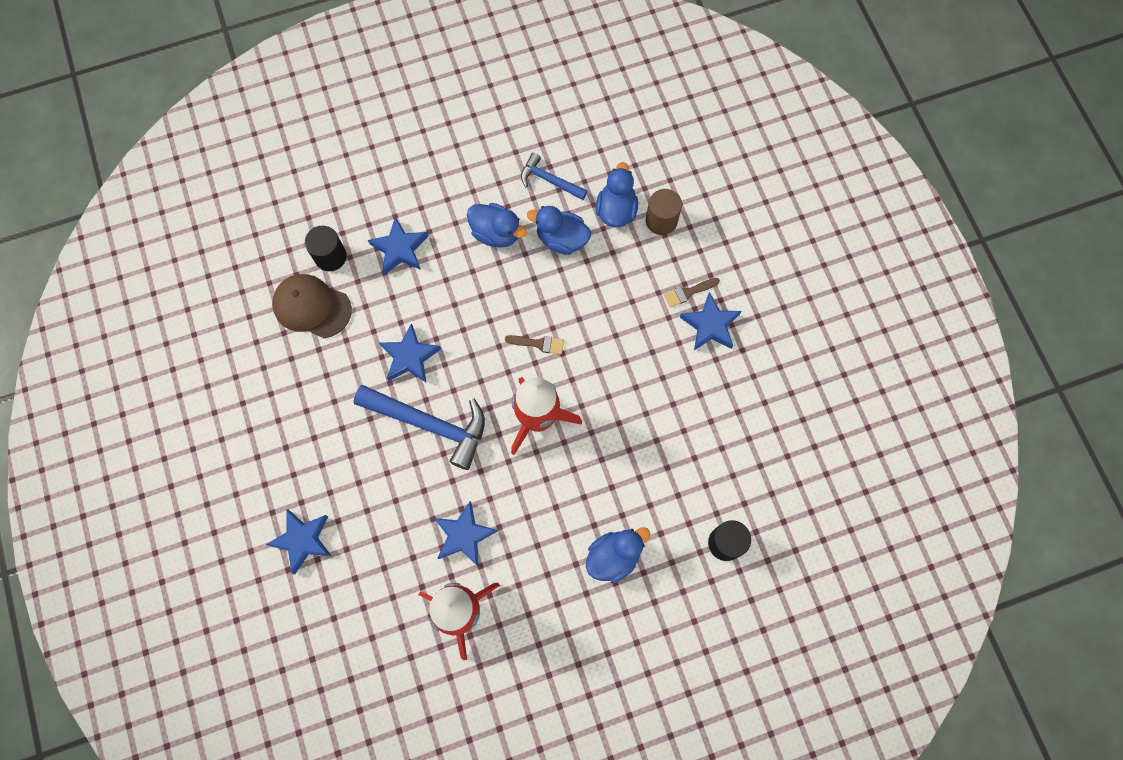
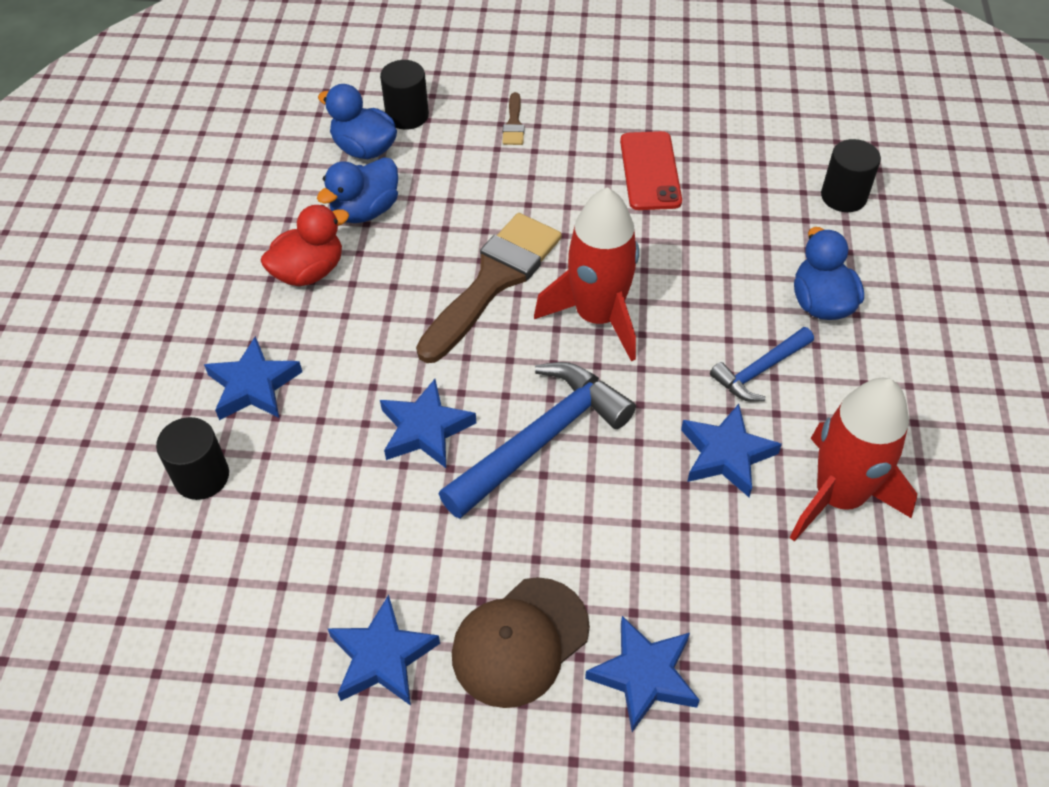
camera: 65 degrees left, 20 degrees down
(312, 307) = (265, 530): brown cap -> brown cap (520, 642)
(496, 233) = (309, 272): blue duck -> red duck
(538, 343) = (493, 281): brown brush -> brown brush, size x2.40
(549, 180) = (277, 195): blue hammer -> blue hammer (760, 371)
(661, 220) = (407, 115): brown cylinder -> black cylinder
(685, 401) = (650, 171): none -> red phone
(710, 325) = (566, 119): blue star -> blue star (382, 657)

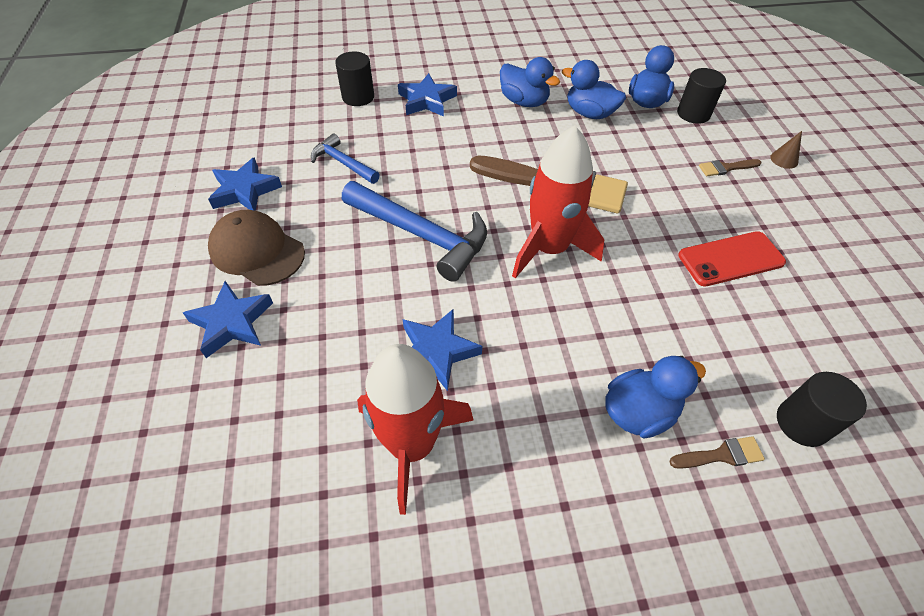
camera: 75 degrees right, 0 degrees up
(309, 272) = (524, 102): red duck -> blue duck
(425, 429) = (414, 176): blue star -> none
(516, 74) = (784, 159): none -> brown cone
(760, 371) = (535, 367): blue hammer -> blue hammer (343, 163)
(869, 260) = (721, 455): none -> brown brush

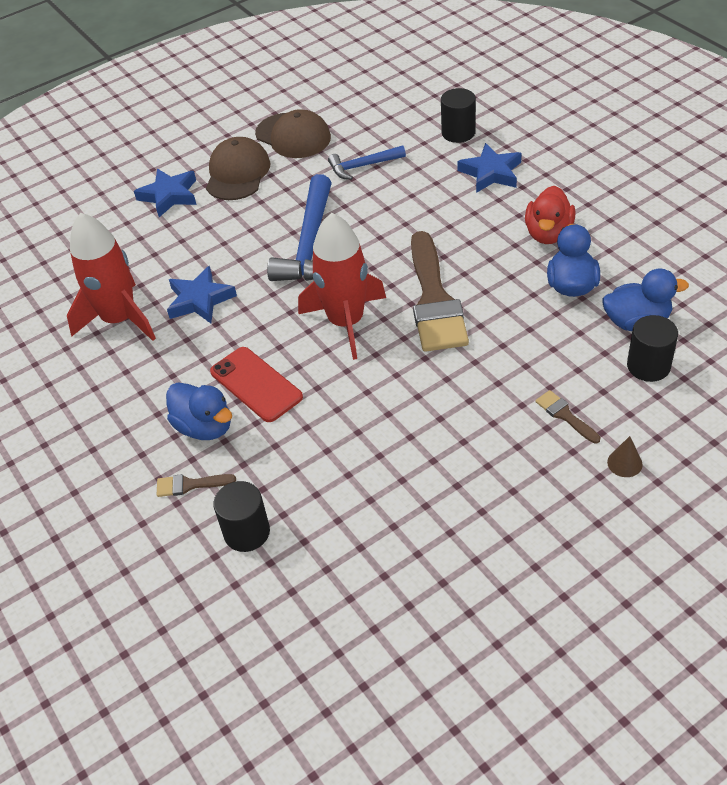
camera: 70 degrees right, 5 degrees down
(245, 191) = (293, 136): blue star -> brown cap
(343, 163) = (363, 166): blue hammer -> blue hammer turned 120 degrees counterclockwise
(524, 102) = (548, 233): blue duck -> red duck
(721, 455) = (190, 485): brown brush -> brown brush turned 120 degrees clockwise
(730, 259) = (418, 448): red phone -> red phone (256, 384)

